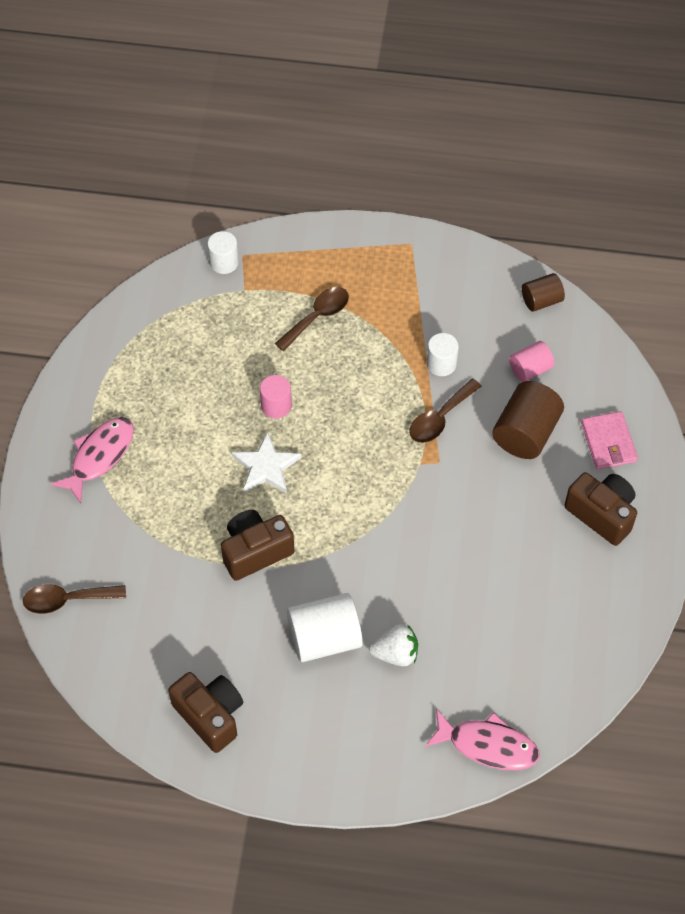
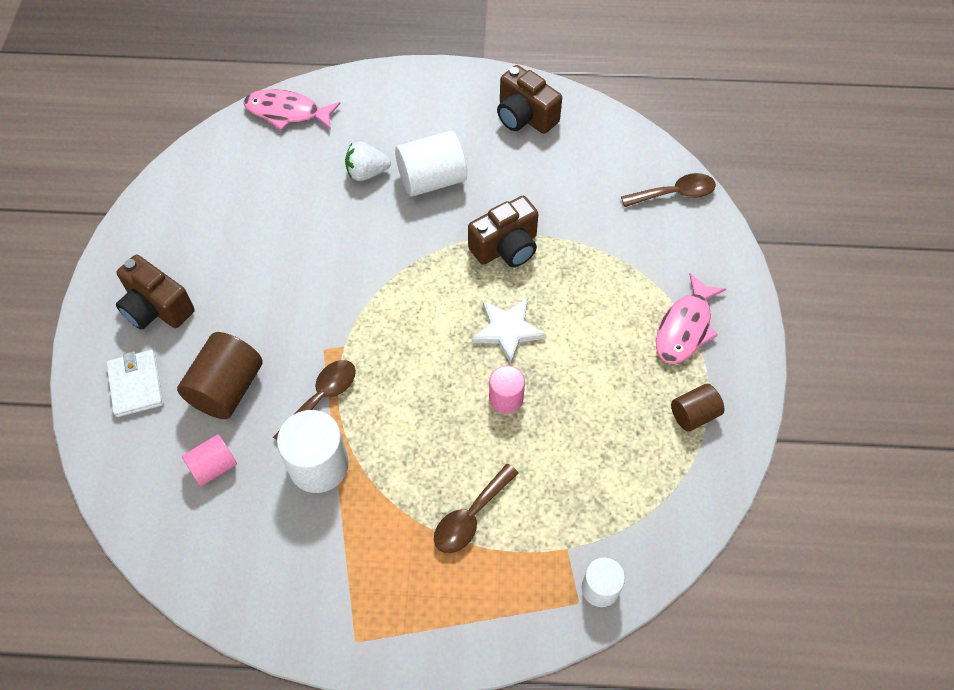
camera: 175 degrees right, 0 degrees up
(441, 364) = (318, 465): white cylinder -> white cylinder, size x1.68
(541, 300) = (189, 564): brown cylinder -> brown cylinder (694, 414)
(608, 442) = (136, 385): pink wallet -> white wallet

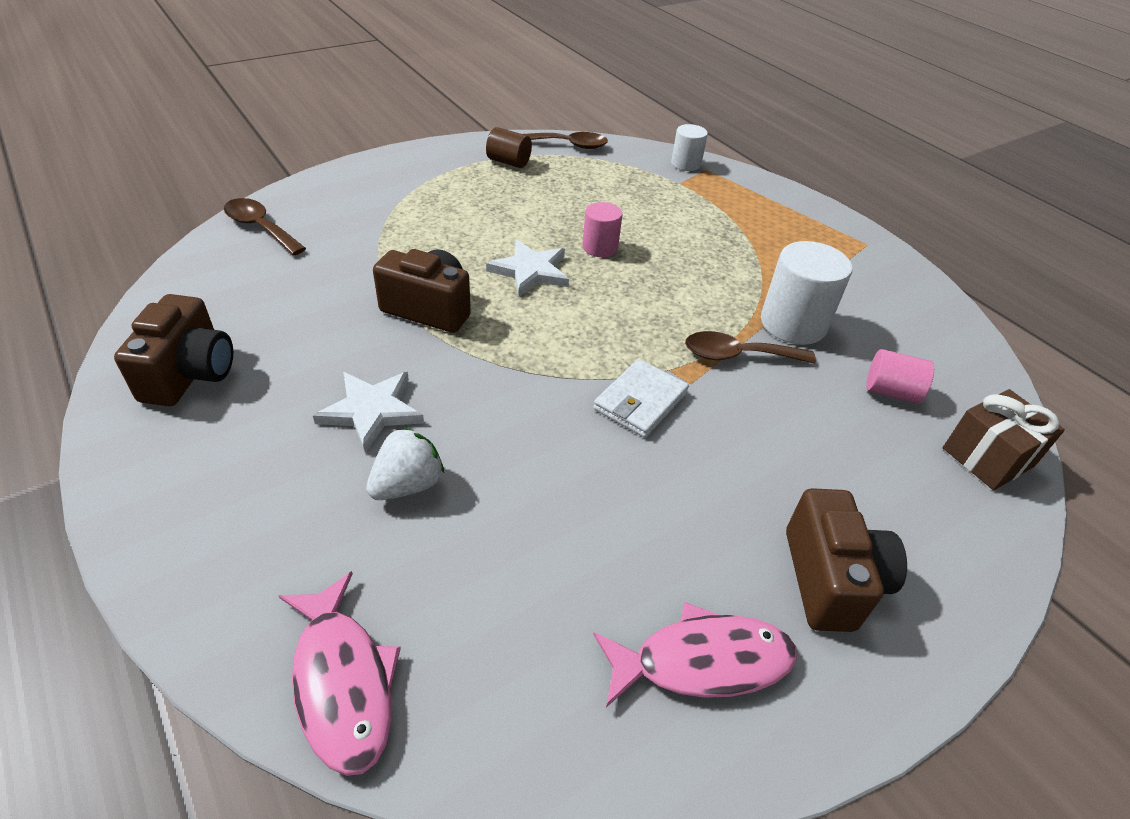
camera: 130 degrees left, 15 degrees down
(126, 469) = (987, 457): none -> brown gift
(136, 385) = (923, 520): white wallet -> white wallet (640, 401)
(227, 388) = (820, 433): brown cylinder -> none
(367, 173) = (407, 485): white strawberry -> white strawberry turned 90 degrees counterclockwise
(432, 180) = (371, 411): white cylinder -> white star
(471, 517) = (716, 228): brown spoon -> brown spoon (568, 145)
(685, 327) = (428, 184): pink fish -> pink fish (702, 661)

